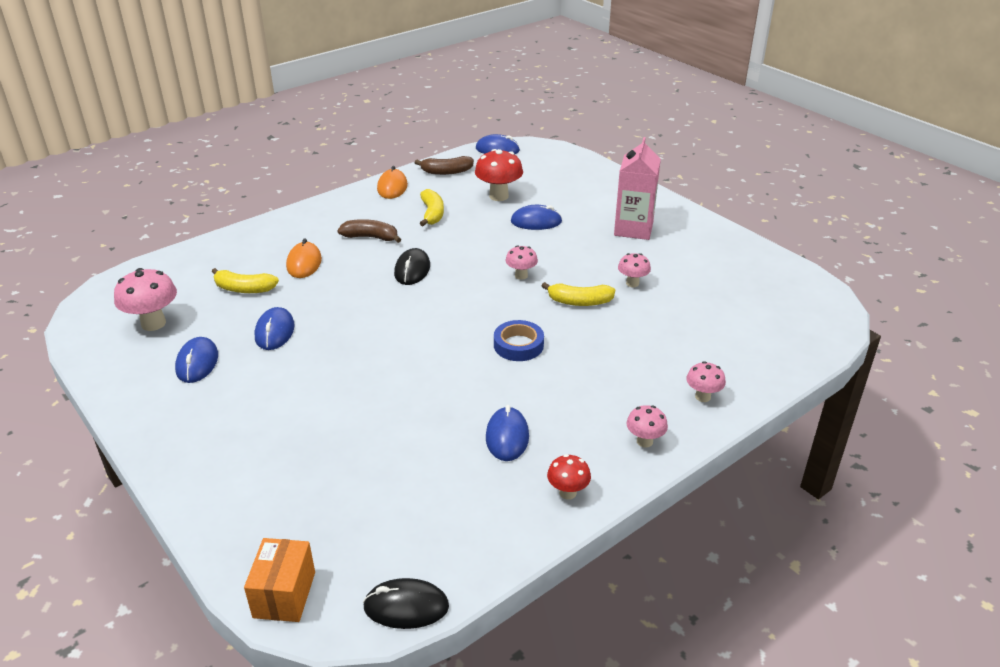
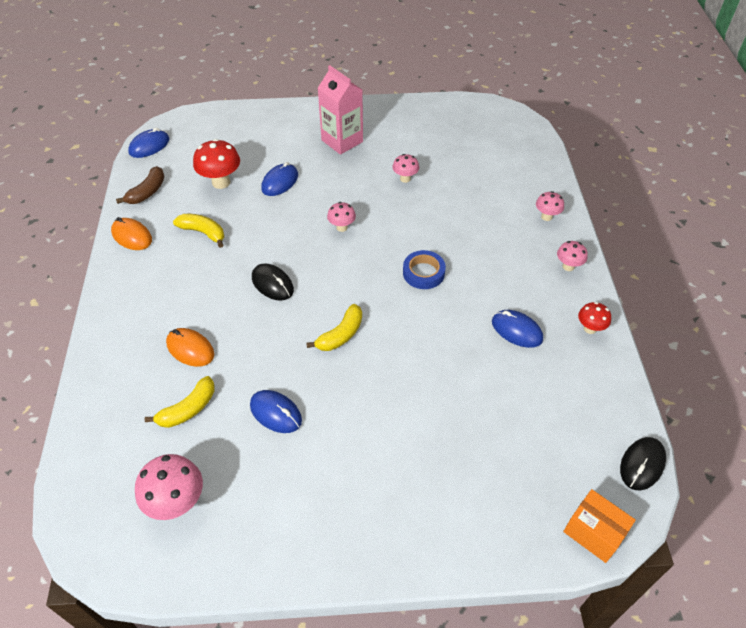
camera: 55 degrees left, 15 degrees up
(197, 363) = (272, 488): blue mouse -> none
(371, 237) = (197, 287): brown banana -> none
(579, 302) = (402, 215): yellow banana -> yellow banana (341, 335)

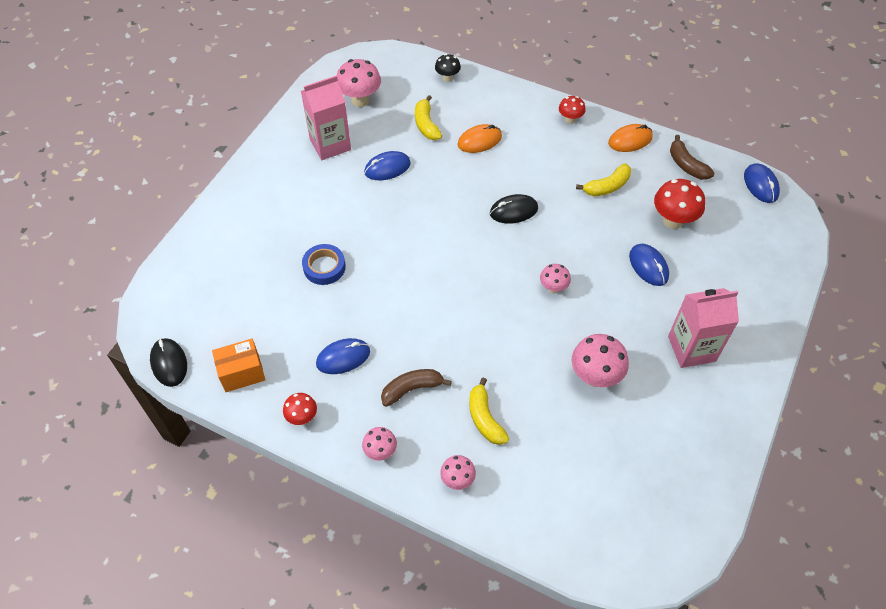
camera: 120 degrees right, 5 degrees up
(95, 426) = (447, 78): none -> black mushroom
(122, 288) = (570, 120): none -> red mushroom
(271, 492) = (330, 144): none -> pink carton
(341, 335) = (428, 233): yellow banana -> yellow banana (485, 418)
(405, 179) = (595, 377): pink mushroom -> pink mushroom, size x1.70
(423, 273) = (454, 323): blue tape -> blue tape (324, 267)
(503, 272) = (412, 389): none -> brown banana
(593, 533) = (157, 298): orange box -> orange box (242, 373)

